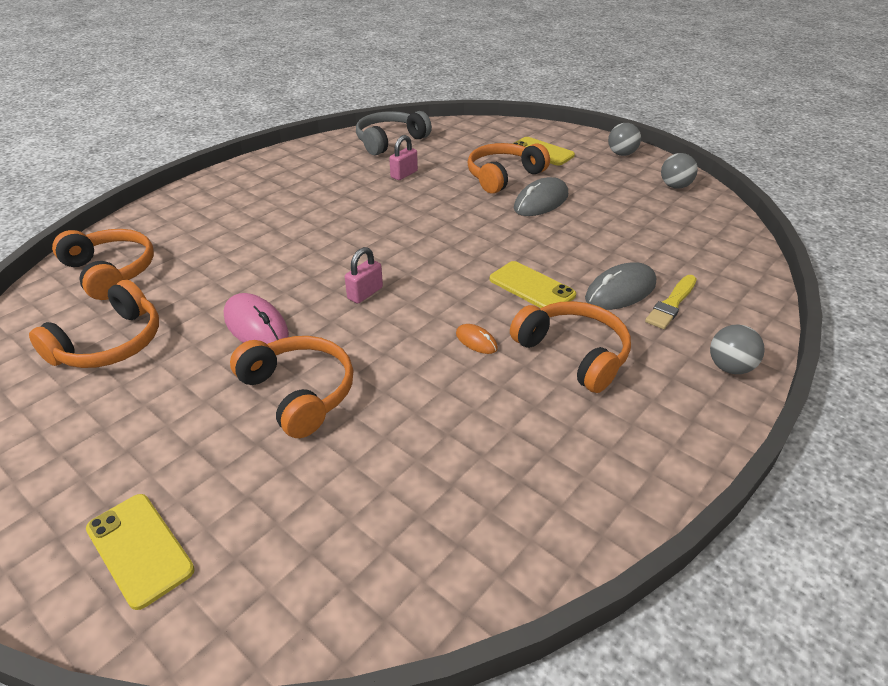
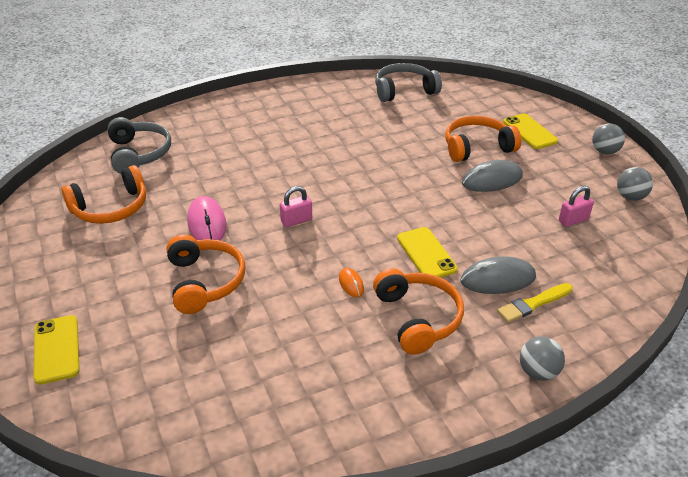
camera: 25 degrees right, 0 degrees up
(111, 272) = (139, 154): orange headphones -> grey headphones
(404, 174) = (394, 125): pink padlock -> pink padlock (573, 220)

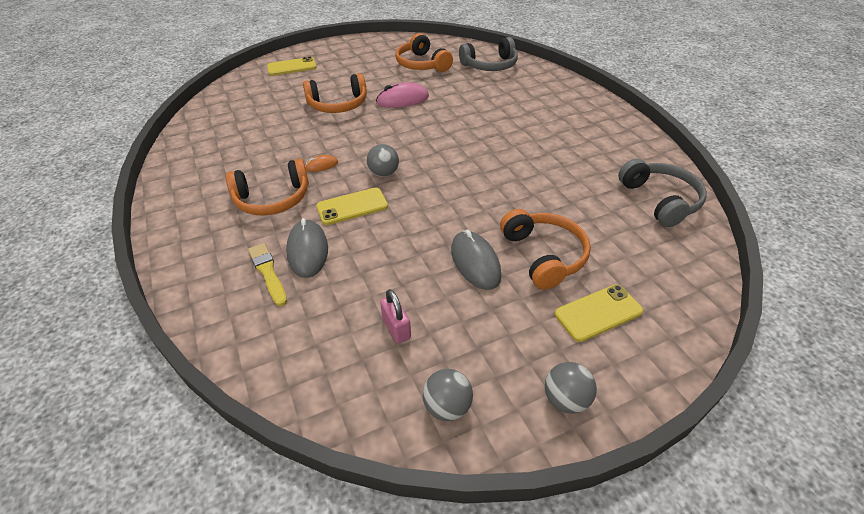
camera: 90 degrees right, 5 degrees up
(296, 220) = (404, 137): pink padlock -> none
(538, 372) = (186, 264): grey ball -> grey ball (384, 173)

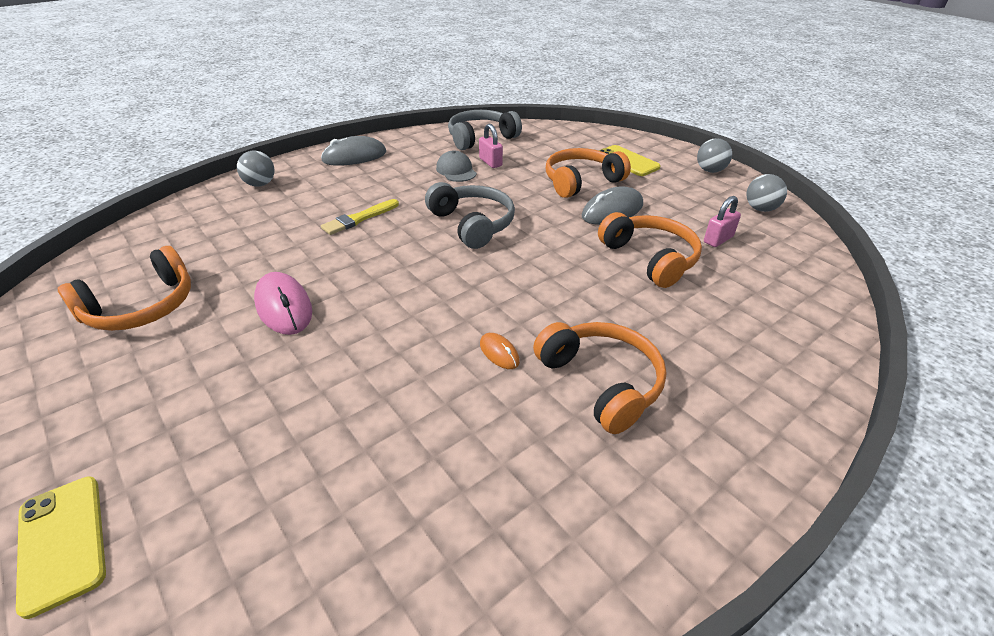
camera: 105 degrees left, 5 degrees down
(268, 272) = (728, 338): yellow brush -> yellow brush (359, 219)
(308, 251) = (673, 316): grey mouse -> grey mouse (354, 157)
(338, 105) = (297, 385): orange headphones -> orange headphones (650, 258)
(352, 206) = (576, 300): yellow phone -> none
(384, 173) = (497, 288): grey ball -> grey ball (260, 184)
(490, 65) = (176, 236): grey headphones -> grey headphones (472, 224)
(575, 175) = (456, 170): none -> grey cap
(594, 198) = (490, 162): none -> pink padlock

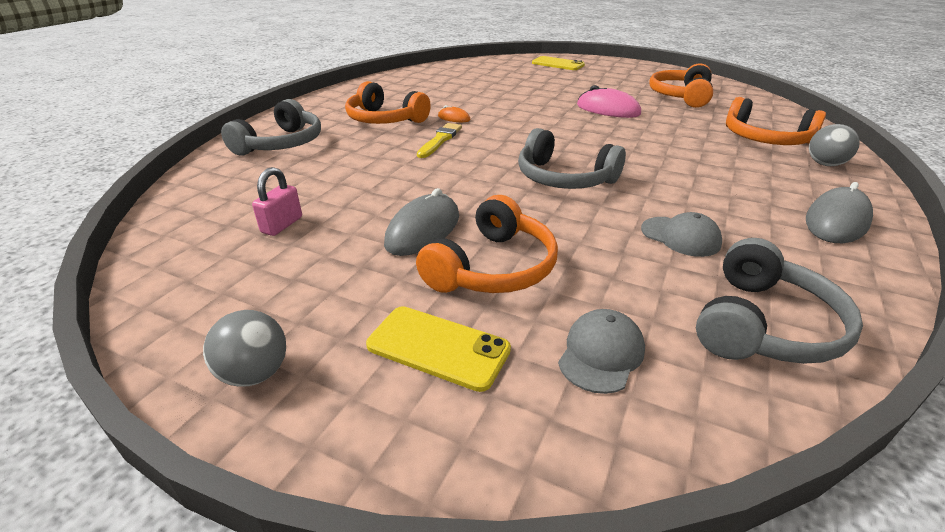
camera: 155 degrees right, 5 degrees down
(359, 219) = (670, 159): yellow brush -> yellow brush (440, 140)
(490, 162) = (660, 266): pink padlock -> none
(559, 146) = (601, 354): none -> grey cap
(650, 258) = (363, 188): orange headphones -> orange headphones (765, 139)
(752, 360) = (281, 144): none -> grey headphones
(760, 209) = (193, 291): grey ball -> none

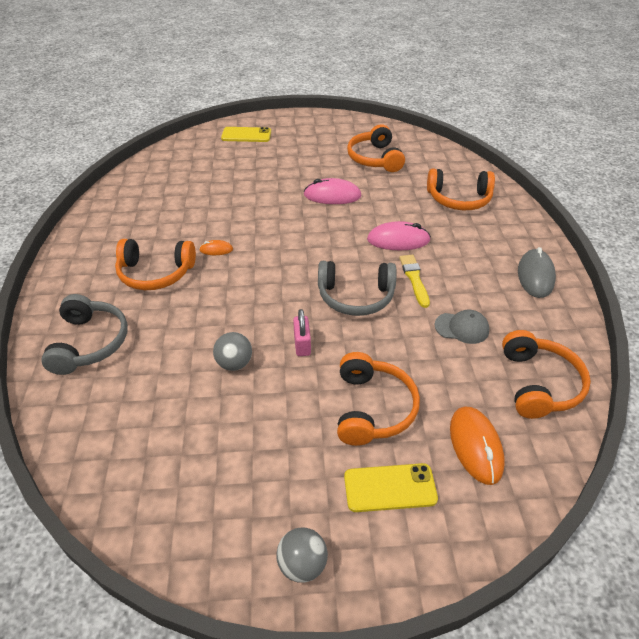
camera: 30 degrees left, 10 degrees up
(282, 225) = (191, 437): pink padlock -> pink padlock (302, 344)
(423, 230) = (300, 394): grey mouse -> none
(440, 140) = (228, 285): yellow brush -> yellow brush (414, 279)
(601, 354) = (475, 446): grey cap -> orange mouse
(656, 151) = (398, 240): none -> pink mouse
(764, 325) = (539, 384): grey headphones -> orange headphones
(825, 164) = (506, 217): grey ball -> grey ball (234, 363)

